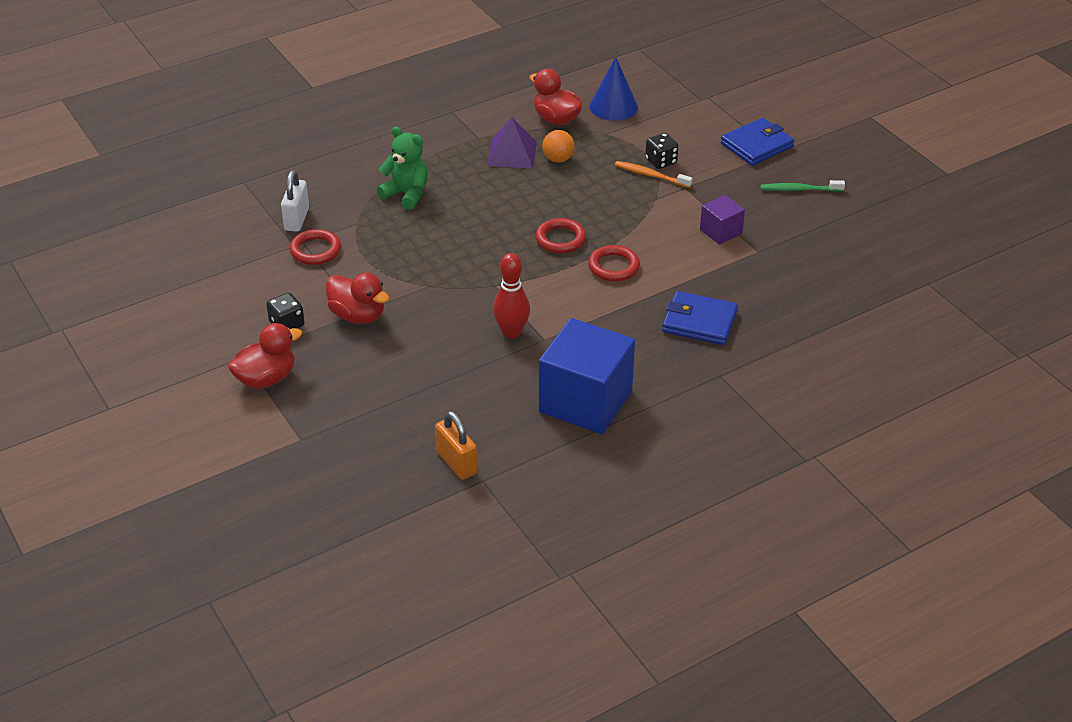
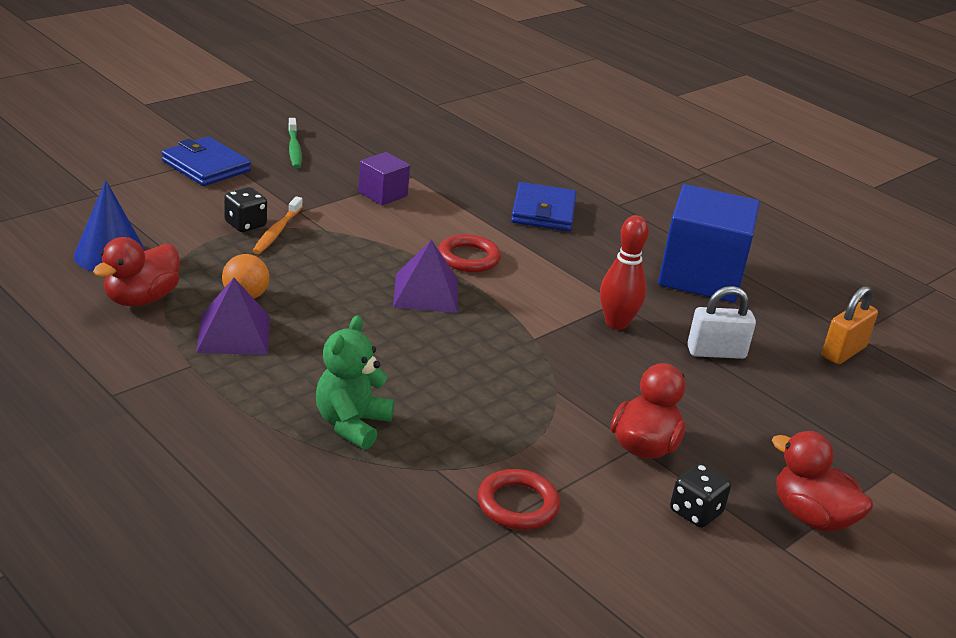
camera: 105 degrees left, 10 degrees down
(297, 219) = (443, 536): white padlock -> white padlock (716, 352)
(560, 239) = (426, 293): red ring -> purple pyramid

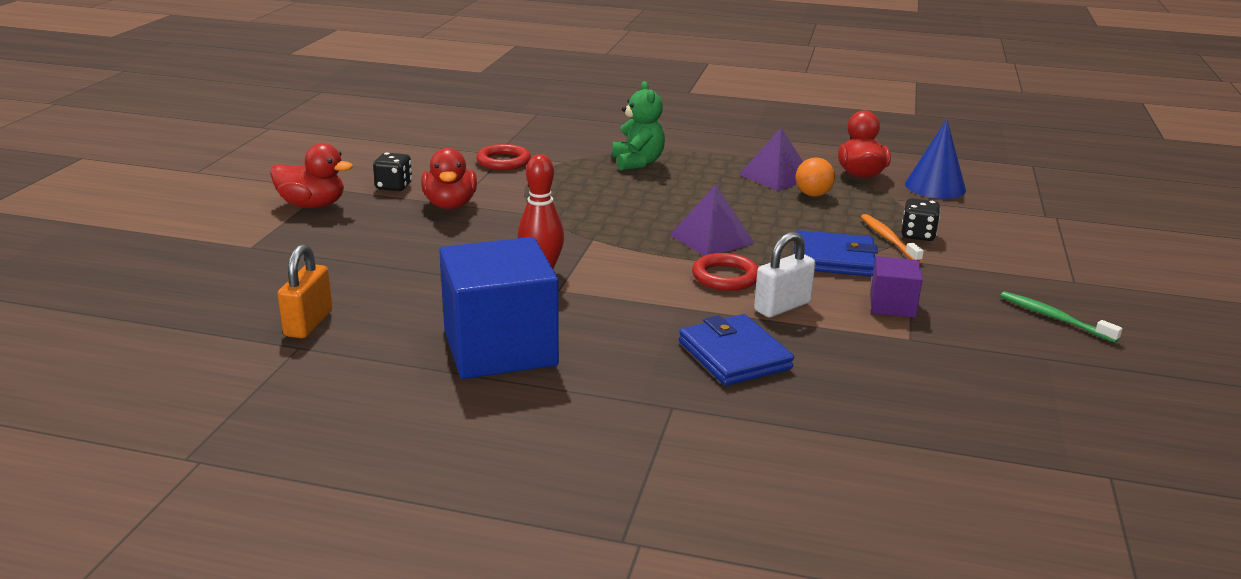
camera: 150 degrees right, 5 degrees down
(206, 166) = (1057, 267): blue wallet -> blue wallet (833, 259)
(716, 352) = (436, 279): white padlock -> white padlock (782, 307)

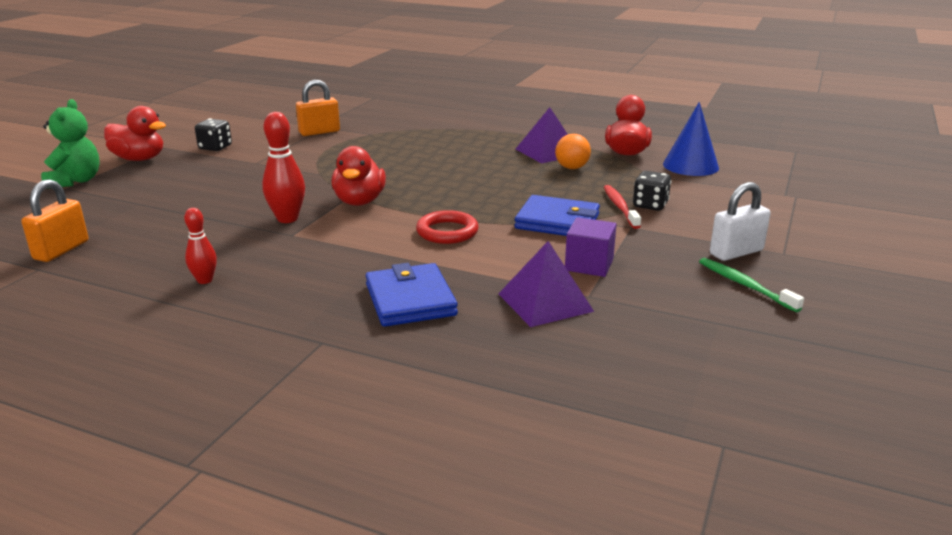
camera: 10 degrees right, 0 degrees up
(450, 205) = (250, 163): red duck -> red duck (359, 201)
(500, 348) = (205, 280): blue cube -> red bowling pin
(503, 161) = (319, 132): red ring -> orange padlock
(637, 163) = (432, 137): green teddy bear -> green teddy bear (75, 181)
(712, 239) = (456, 199): purple pyramid -> purple pyramid (545, 302)
(782, 307) = (483, 260): white padlock -> white padlock (736, 252)
(888, 239) = (620, 207): orange toothbrush -> red toothbrush

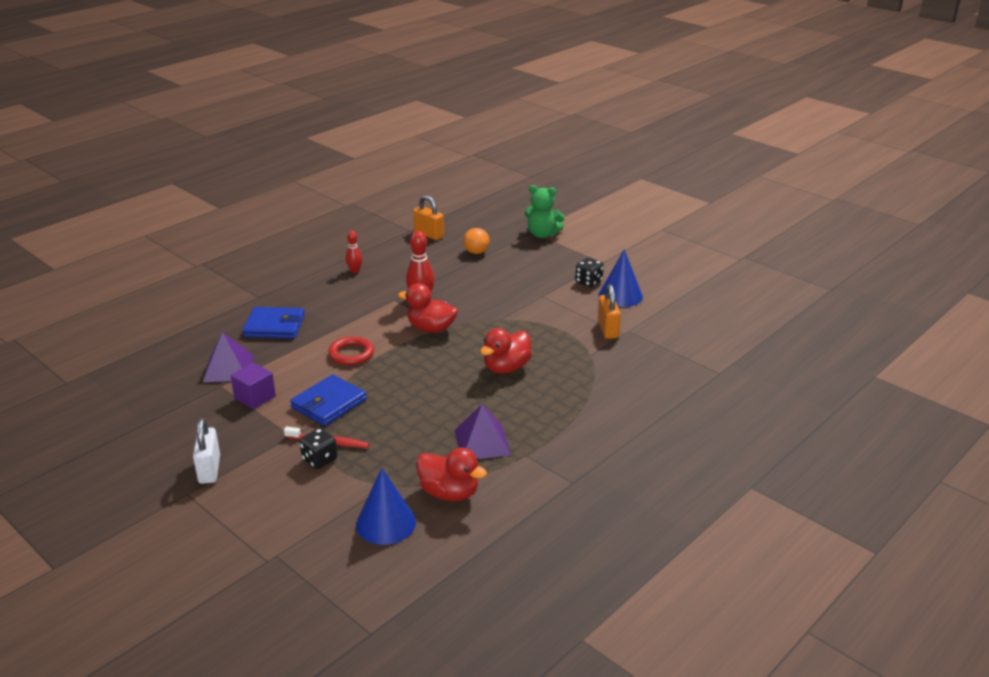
camera: 110 degrees right, 5 degrees up
(139, 159) = (577, 254): red duck -> red duck (506, 368)
(245, 133) = (620, 295): none -> blue cone
(572, 168) = (431, 444): orange ball -> orange ball (476, 252)
(745, 285) = (168, 452): green toothbrush -> none

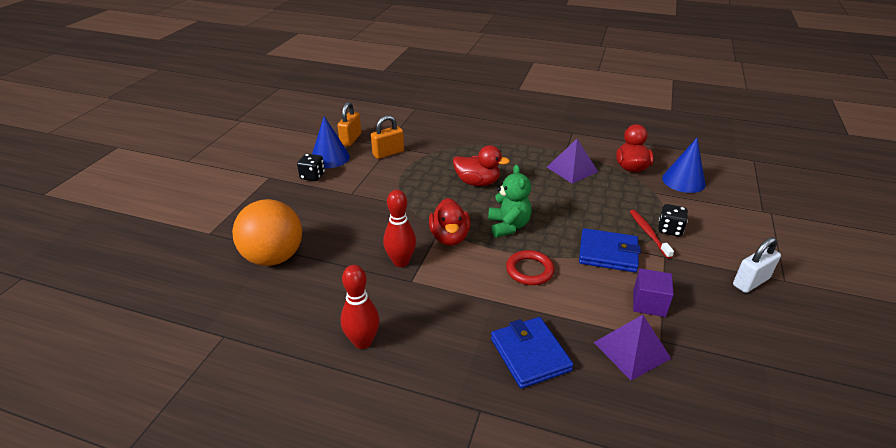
camera: 115 degrees left, 5 degrees up
(355, 271) = (363, 341): red bowling pin -> red bowling pin, size x1.62
(429, 234) = (234, 312): orange padlock -> orange padlock (351, 139)
(476, 252) = (274, 257): orange ball -> orange ball, size x2.05
(542, 234) = (214, 224): green teddy bear -> green teddy bear (508, 226)

